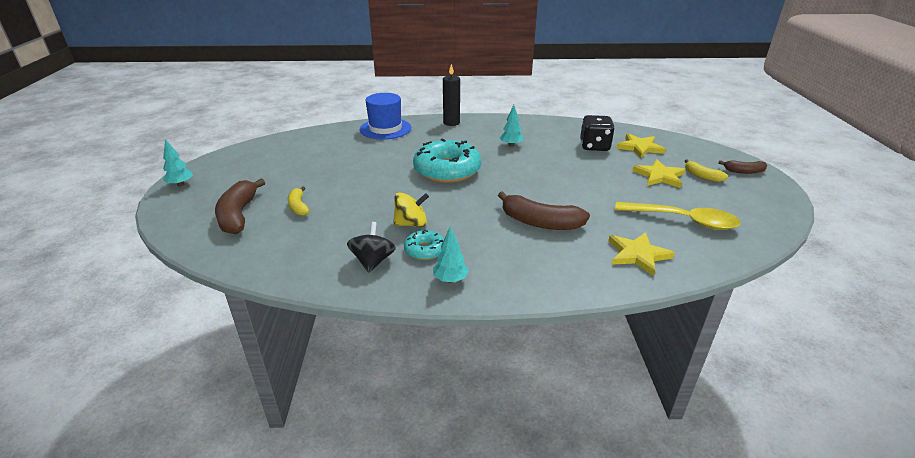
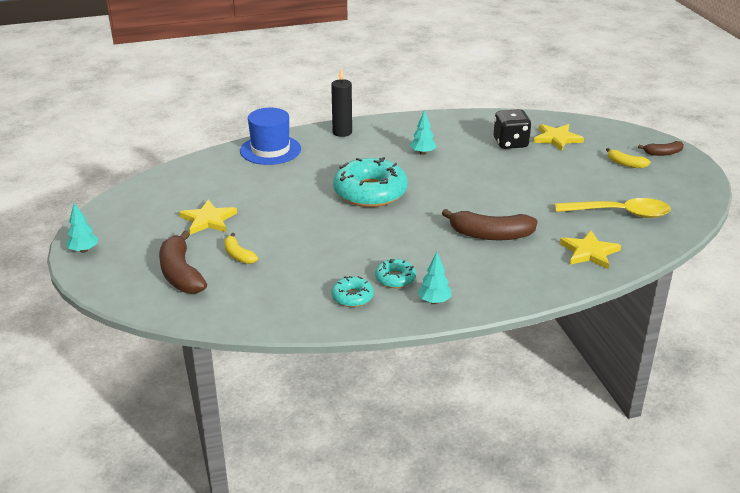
camera: 15 degrees left, 0 degrees up
(373, 261) = (352, 297): black spinning top -> turquoise donut
(411, 224) = (367, 255): yellow spinning top -> none
(659, 176) = (585, 169): yellow star -> yellow star (208, 220)

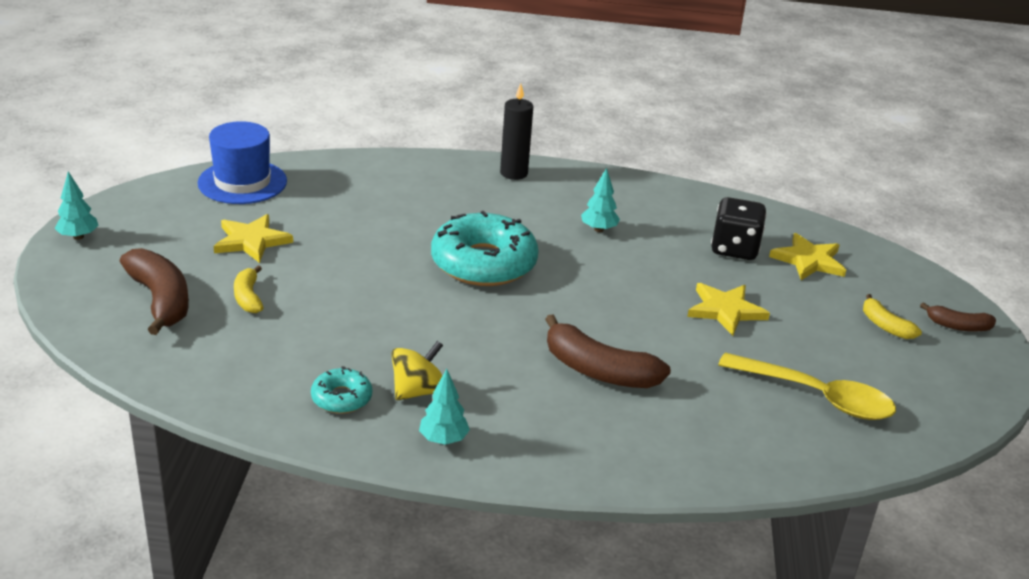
camera: 20 degrees right, 0 degrees up
(180, 274) = (160, 300): brown banana -> brown banana turned 150 degrees clockwise
(270, 150) = (403, 172): blue hat -> blue hat (242, 182)
(395, 278) = (418, 391): turquoise donut -> yellow spinning top
(589, 252) = (723, 440): yellow star -> yellow star (725, 310)

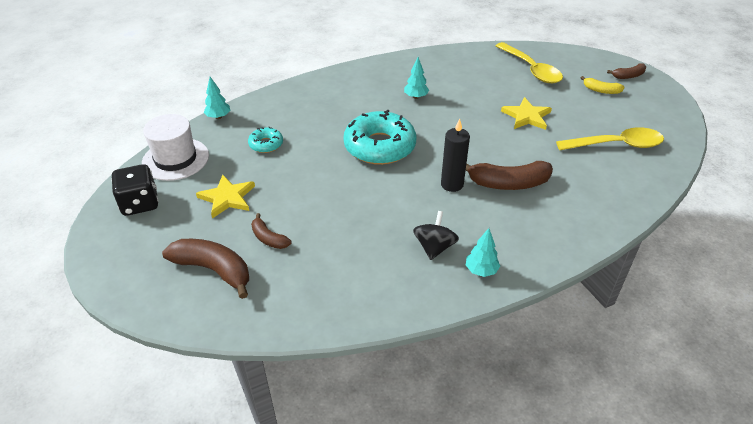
camera: 30 degrees left, 10 degrees up
(78, 236) = (102, 252): turquoise tree -> turquoise tree (218, 117)
(242, 182) = (175, 159): blue hat -> white hat
(248, 297) = (268, 238): yellow banana -> brown banana
(341, 398) = (398, 276): turquoise donut -> turquoise donut (266, 144)
(418, 391) = (434, 247): yellow spinning top -> black spinning top
(514, 173) = (333, 81): black candle -> black candle (452, 184)
(734, 249) = (492, 78): black dice -> black dice (140, 203)
(808, 260) = (531, 69): yellow star -> yellow spoon

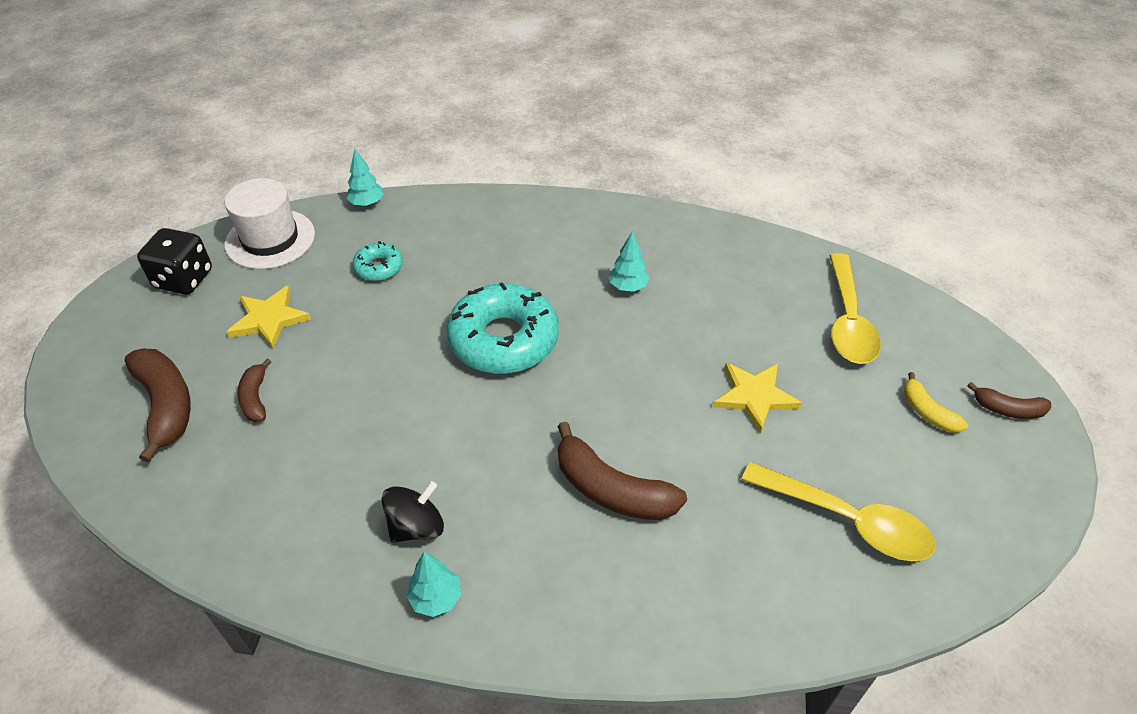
camera: 35 degrees right, 5 degrees up
(452, 184) = (534, 447): black candle -> none

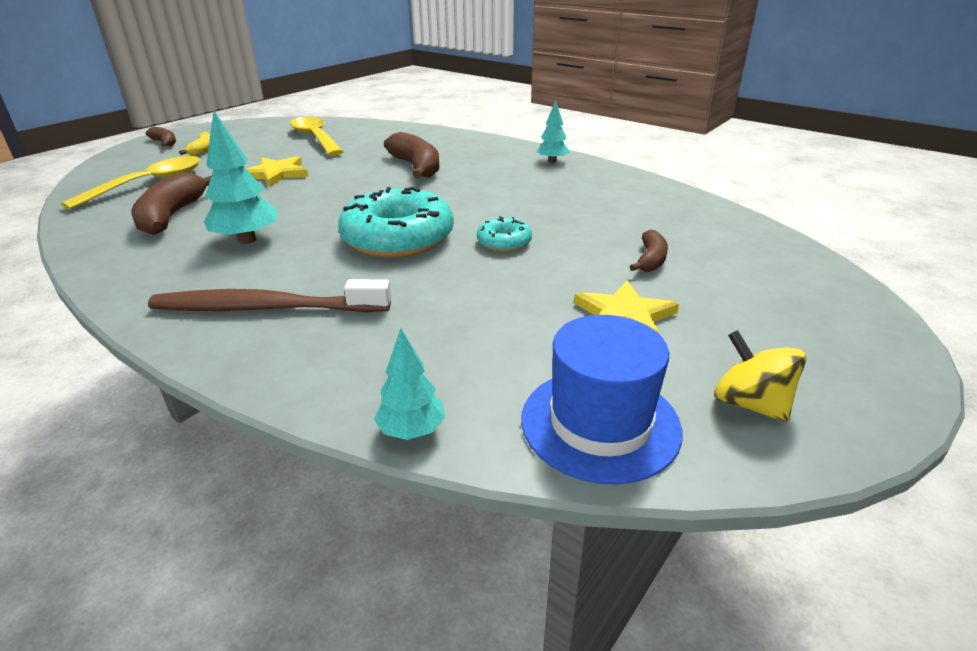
camera: 150 degrees left, 15 degrees down
(166, 406) = (746, 277): brown banana -> brown banana (172, 216)
(184, 279) = (750, 404): black dice -> yellow spinning top
(270, 239) = (600, 423): white hat -> blue hat
(379, 267) = (463, 330): turquoise donut -> turquoise donut (504, 242)
(416, 526) = (547, 180): black spinning top -> none
(525, 236) = (266, 308): none -> brown toothbrush
(628, 287) = (247, 240): turquoise tree -> turquoise tree, size x1.62

